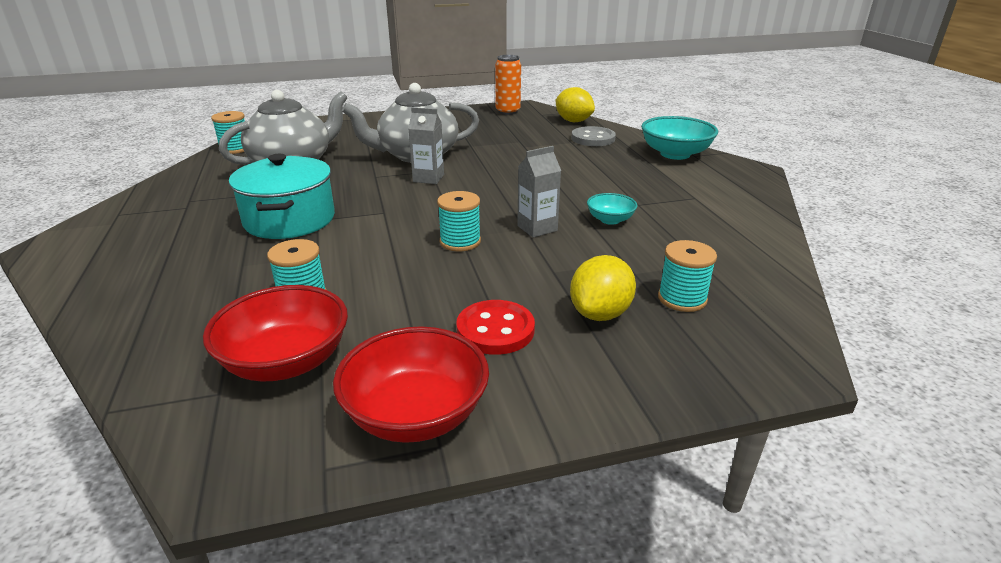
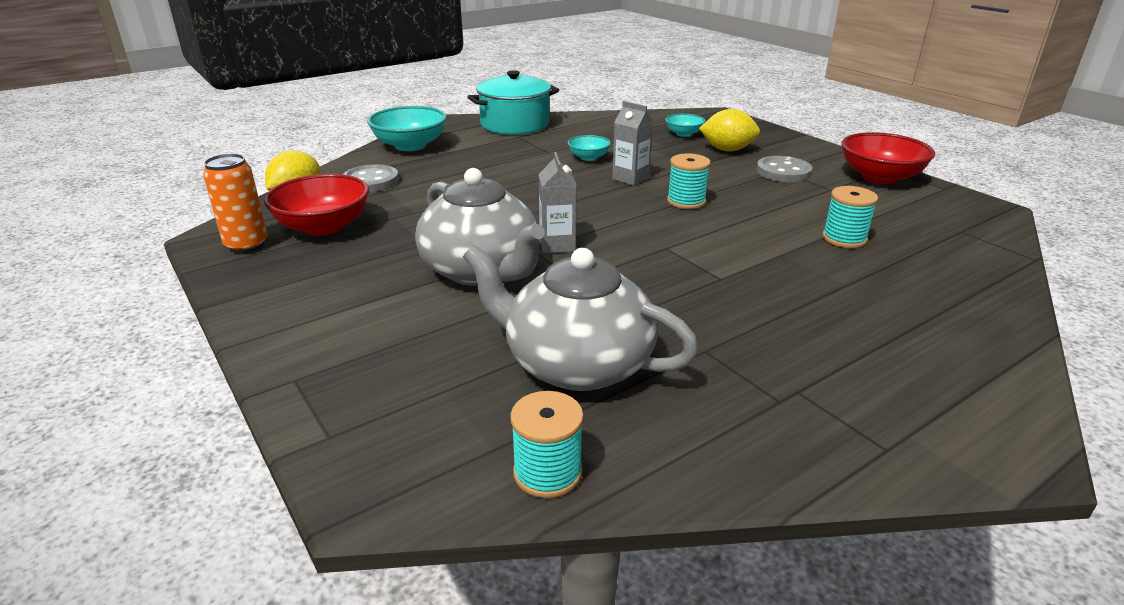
camera: 110 degrees left, 0 degrees up
(286, 361) = (907, 220): red bowl -> red bowl (323, 227)
(289, 220) = (740, 294): turquoise pot -> turquoise pot (515, 124)
(495, 330) = (783, 172): red button -> grey button
(682, 298) = (683, 134): turquoise spool -> turquoise bowl

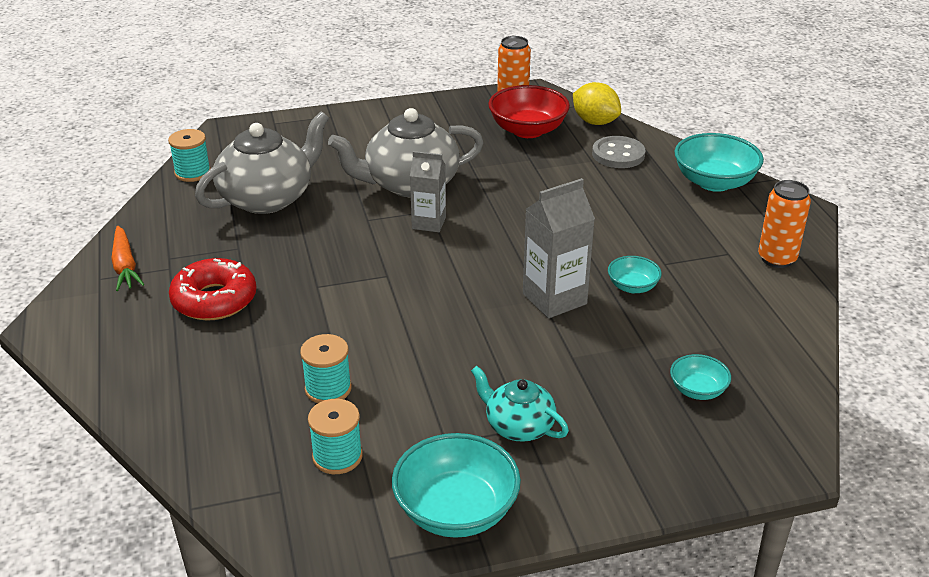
camera: 110 degrees right, 5 degrees up
(515, 124) = (776, 259): turquoise pot -> orange can
(630, 178) = (554, 299): grey carton -> grey carton, size x1.50
(686, 201) = (474, 317): turquoise spool -> turquoise spool (337, 456)
(727, 150) = (617, 407): yellow lemon -> none
(783, 172) = (518, 426): grey button -> turquoise teapot
(812, 333) = (214, 300): none -> red donut
(837, 435) = (125, 266): none -> orange carrot
(879, 177) = (456, 510): red bowl -> turquoise bowl

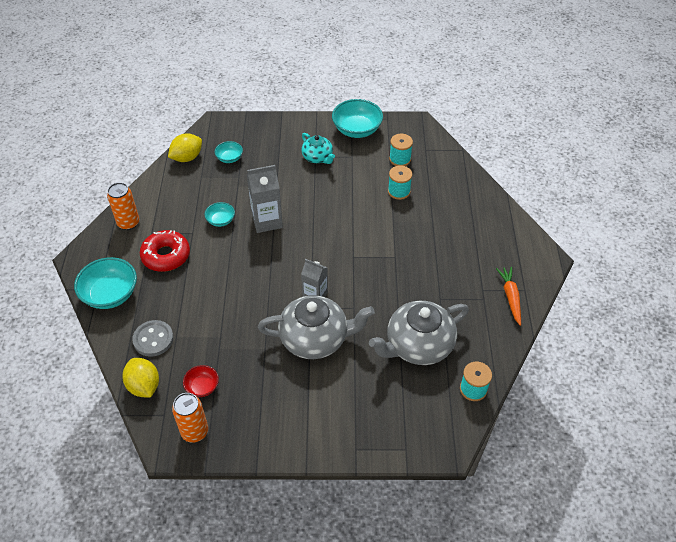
camera: 165 degrees left, 15 degrees up
(214, 300) = (454, 258): red donut -> red donut (166, 256)
(527, 130) = (202, 387): red bowl -> red bowl, size x0.54
(781, 375) = (187, 158): none -> yellow lemon

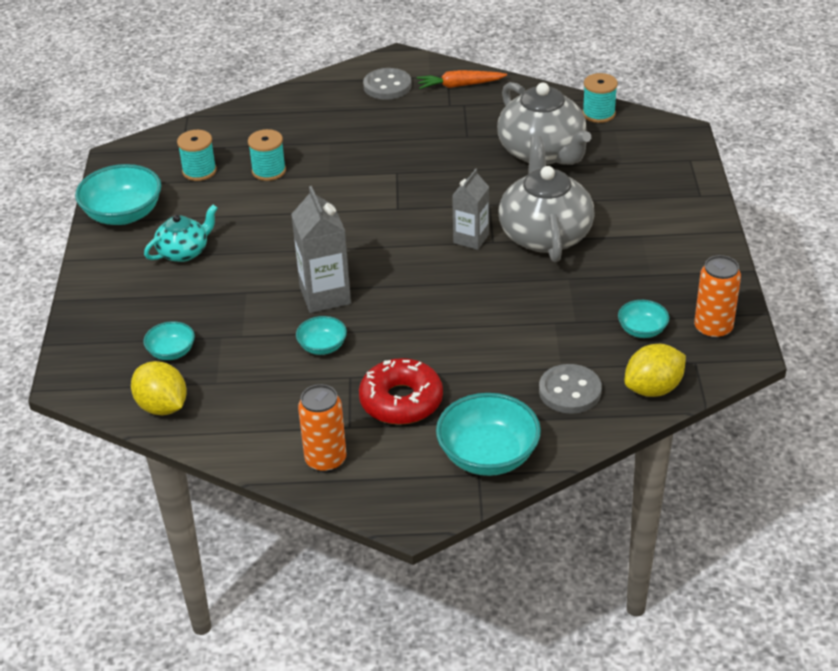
camera: 90 degrees left, 10 degrees down
(202, 387) = (642, 330): red bowl -> turquoise bowl
(506, 253) = (387, 86): none -> grey button

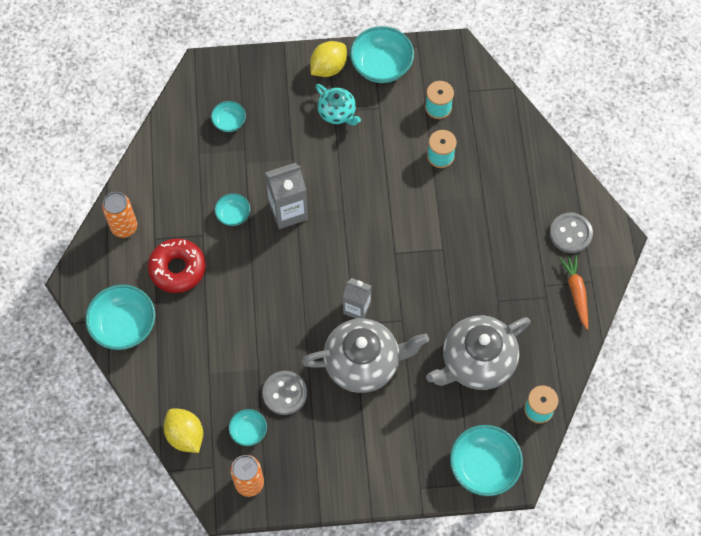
camera: 85 degrees right, 25 degrees up
(162, 406) = (176, 125): yellow lemon -> yellow lemon (328, 68)
(570, 391) = (184, 378): grey button -> grey button (284, 393)
(669, 151) = (484, 466): none -> turquoise bowl

